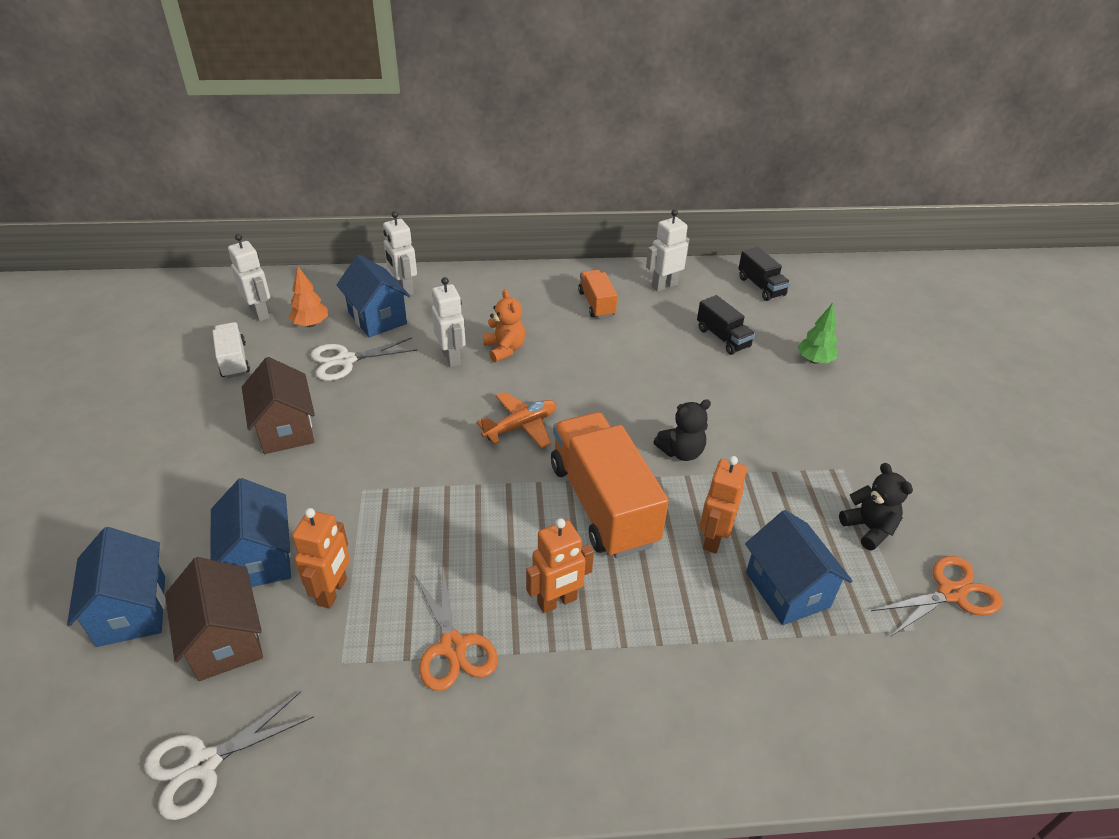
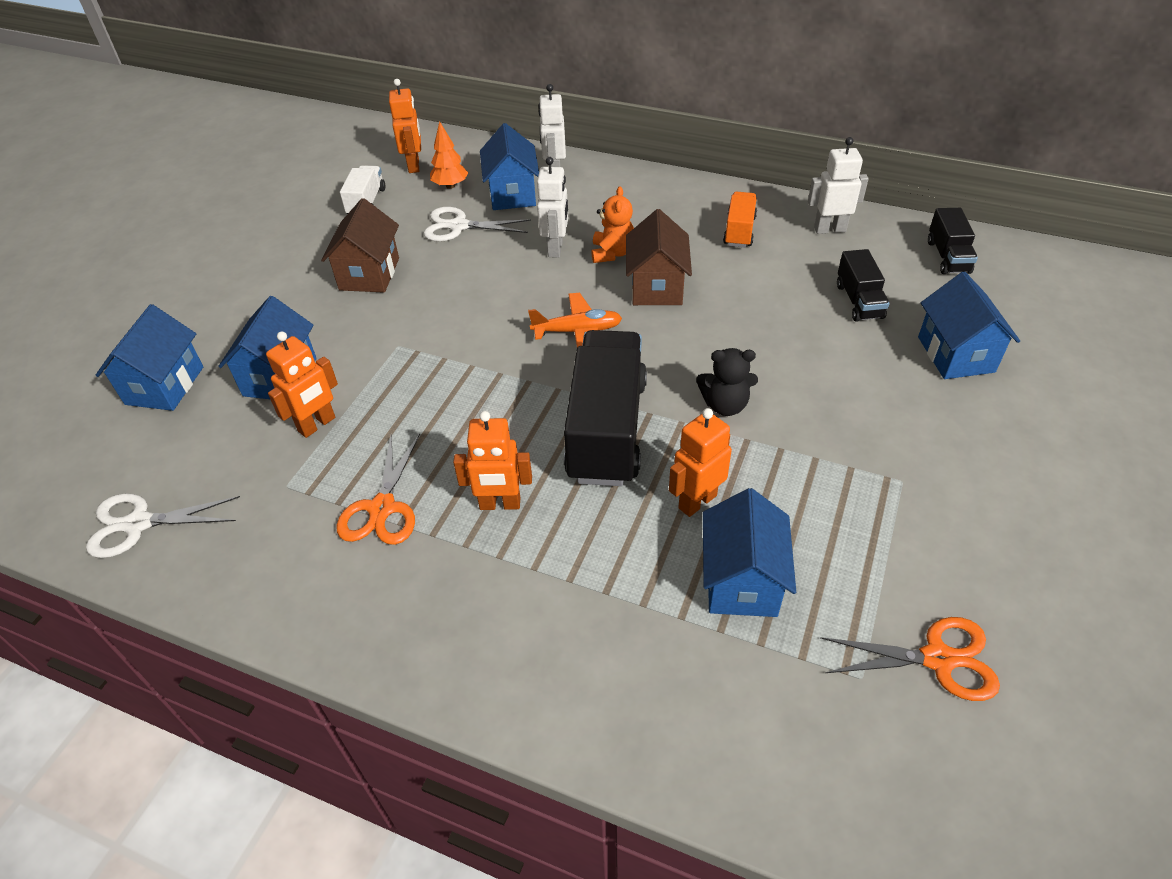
camera: 30 degrees right, 5 degrees up
(225, 640) = (213, 434): brown house -> brown house (656, 287)
(260, 313) = (414, 165): white robot -> orange robot
(603, 504) = (607, 429): orange truck -> black truck
(814, 360) = (955, 354): green tree -> blue house
(869, 528) = (886, 554): black teddy bear -> none

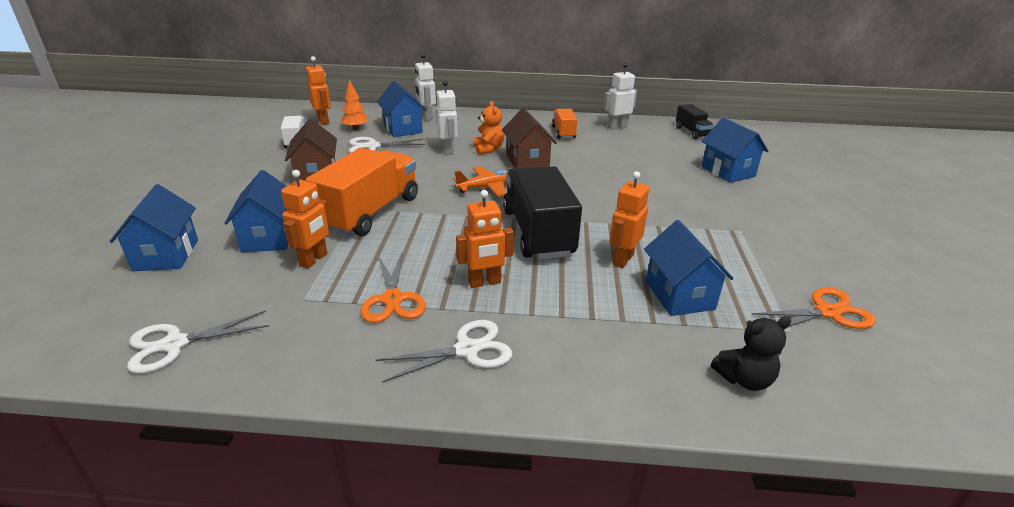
camera: 20 degrees left, 15 degrees down
(410, 354) = (370, 212): none -> orange truck
(434, 606) = (467, 350): none -> white scissors
(725, 405) = (608, 210): black teddy bear -> black teddy bear (744, 379)
(859, 301) = (656, 155): black truck -> none

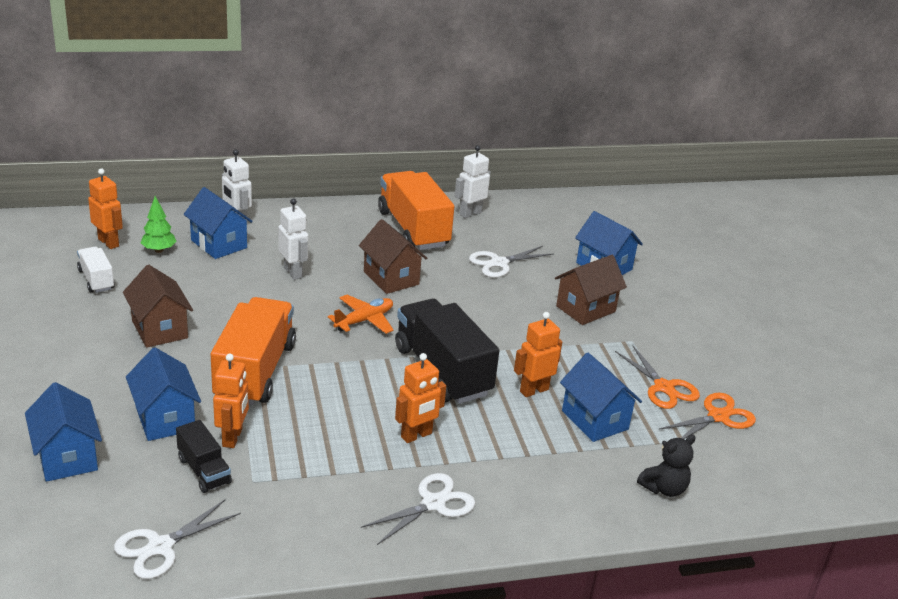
camera: 20 degrees left, 0 degrees up
(355, 128) = (159, 250): orange tree -> green tree
(372, 146) = (199, 277): white scissors -> white scissors (499, 263)
(393, 299) = (339, 467): orange scissors -> orange scissors (664, 387)
(488, 149) = (338, 265): orange teddy bear -> none
(563, 132) = (413, 229): orange truck -> orange truck, size x1.99
(622, 259) = (534, 390): orange robot -> orange robot turned 45 degrees clockwise
(692, 132) = (554, 212): black truck -> black truck (204, 470)
(699, 200) = (585, 309): none -> brown house

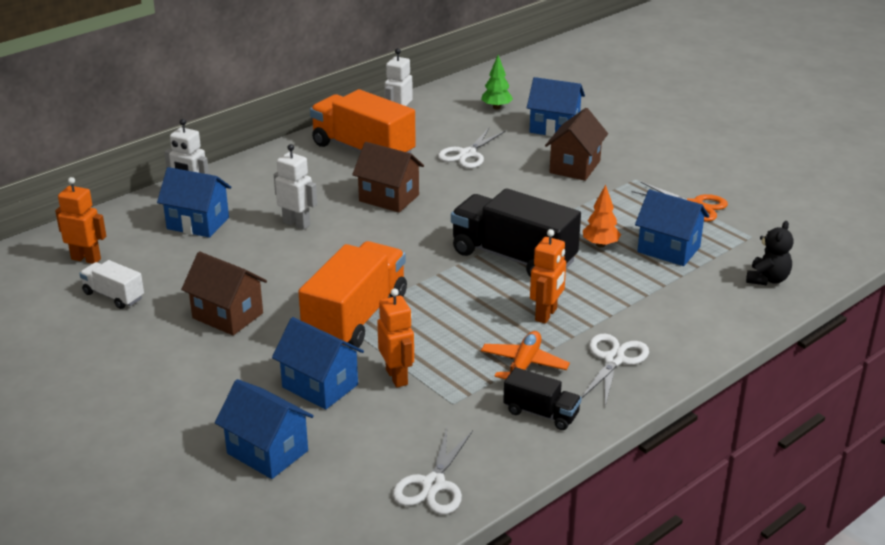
camera: 25 degrees left, 0 degrees up
(159, 250) = (145, 248): green tree -> green tree (496, 107)
(204, 470) = (402, 412): black truck -> black truck (541, 413)
(255, 371) = (356, 317): orange truck -> orange truck turned 45 degrees clockwise
(364, 320) = (404, 241): orange plane -> orange plane (524, 365)
(534, 390) = (600, 245): orange robot -> orange tree
(718, 416) = (753, 212): orange scissors -> none

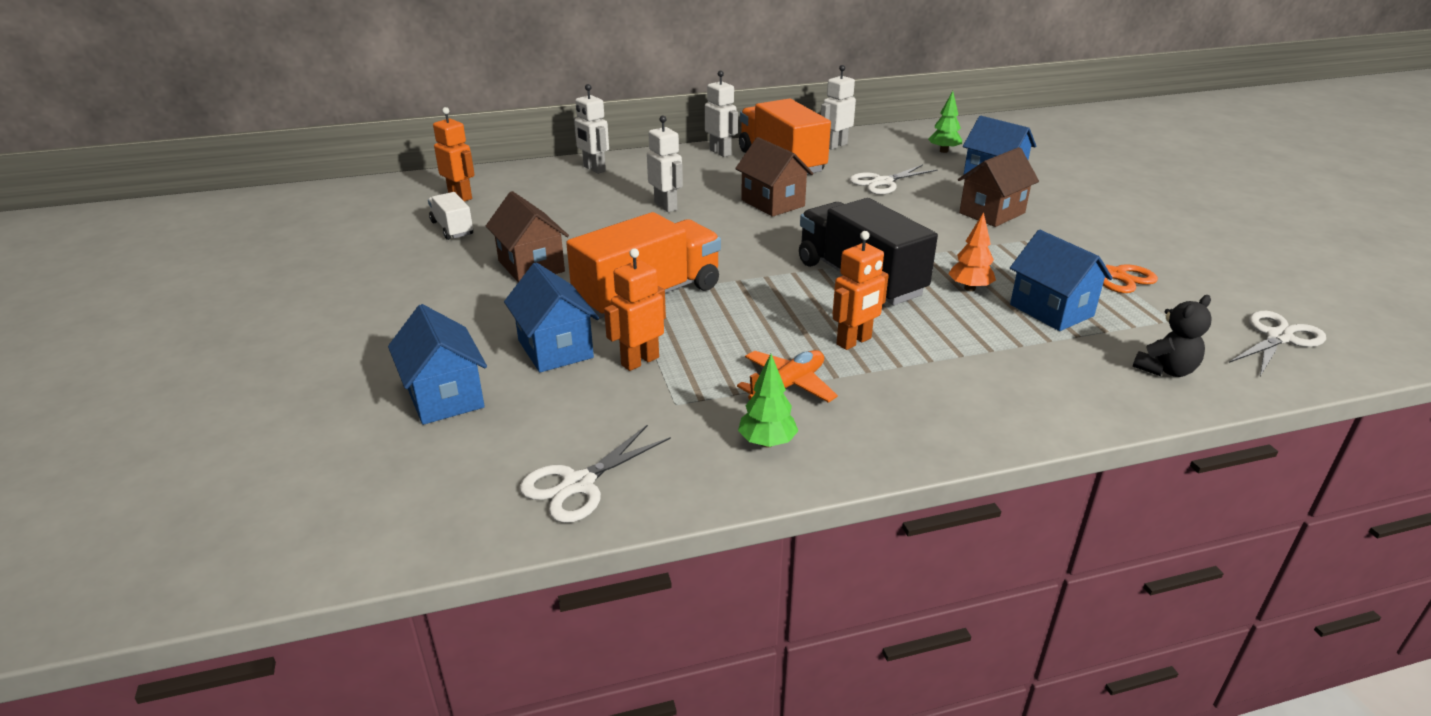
camera: 25 degrees right, 0 degrees up
(198, 223) = (579, 189): blue house -> none
(298, 151) = (720, 152): none -> white robot
(397, 377) = (639, 361): orange robot -> orange robot turned 135 degrees counterclockwise
(541, 413) = (767, 443): black truck -> green tree
(614, 360) = (900, 408): white scissors -> white scissors (1278, 337)

